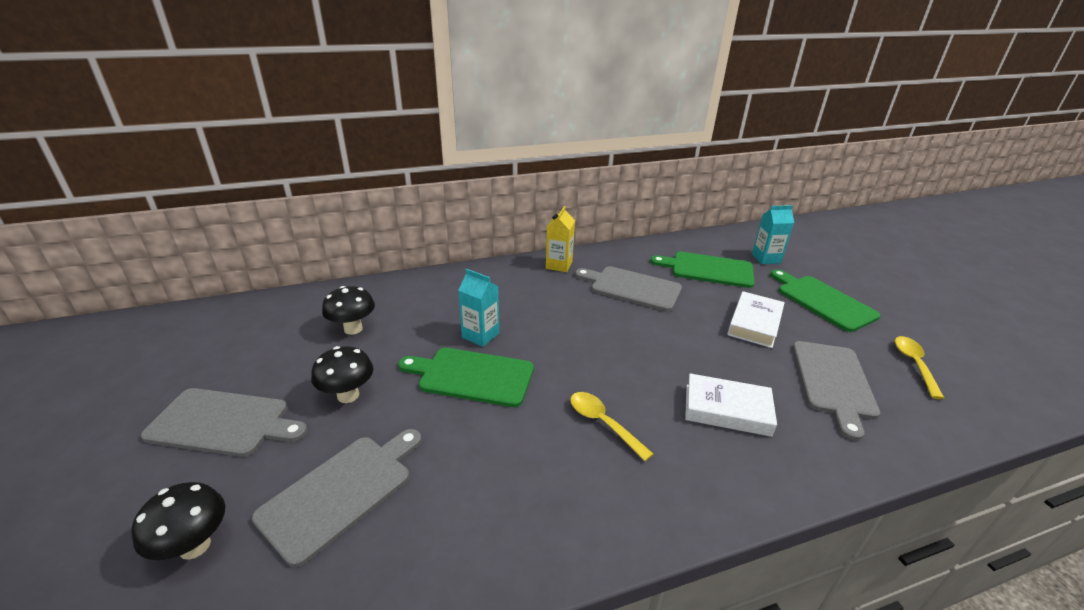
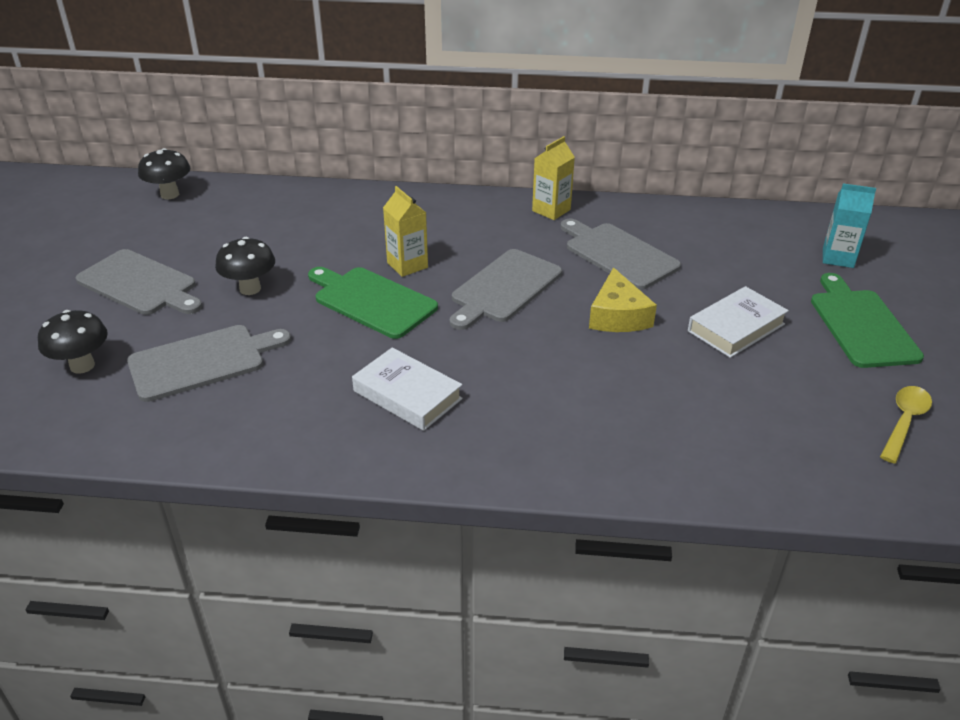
camera: 25 degrees right, 5 degrees up
(353, 329) = (288, 230): black mushroom -> black mushroom (170, 194)
(480, 335) = (407, 265): turquoise carton -> yellow carton
(603, 423) = (467, 375): yellow spoon -> none
(672, 336) = (618, 316): none -> yellow cheese
(708, 269) = (739, 254): green cutting board -> none
(727, 410) = (610, 400): white book -> white book (407, 395)
(833, 382) = (769, 410): grey cutting board -> grey cutting board (504, 288)

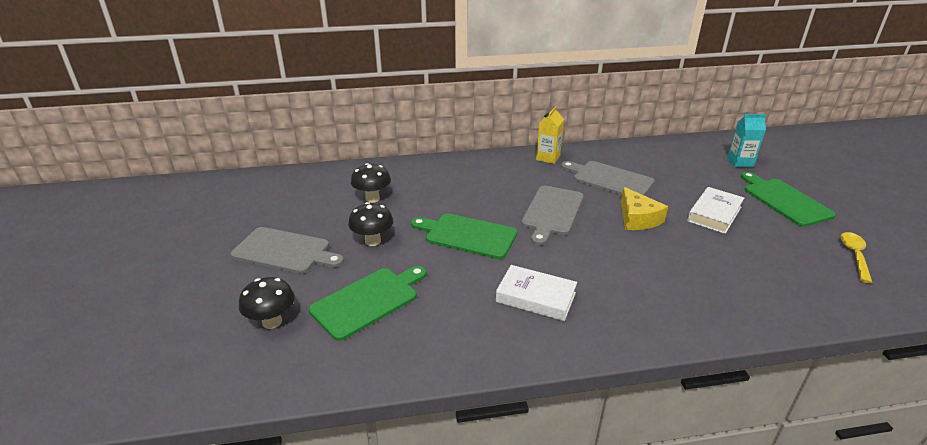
camera: 15 degrees left, 5 degrees down
(170, 194) = (271, 183): black mushroom -> black mushroom (372, 198)
(202, 361) = (368, 301): grey cutting board -> green cutting board
(407, 265) = (476, 207): yellow carton -> none

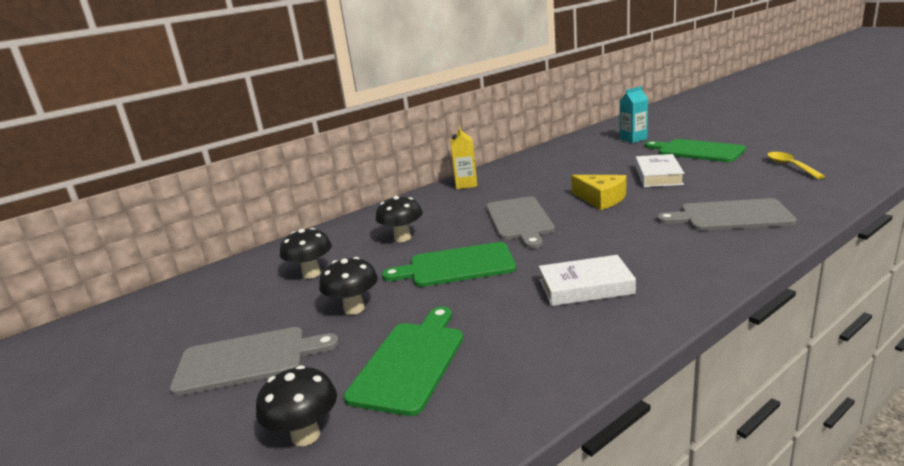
camera: 25 degrees left, 10 degrees down
(455, 192) = (402, 238): none -> black mushroom
(609, 179) = (542, 181): grey cutting board -> grey cutting board (730, 216)

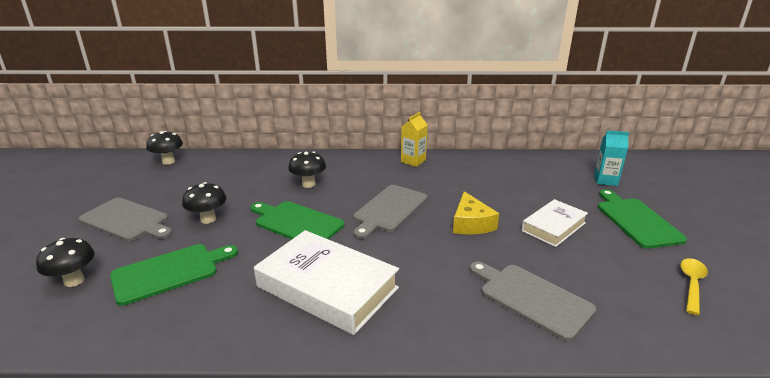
camera: 35 degrees right, 5 degrees up
(311, 274) = (231, 183): black mushroom -> black mushroom (168, 161)
(585, 287) = (327, 287): white book -> white book, size x1.71

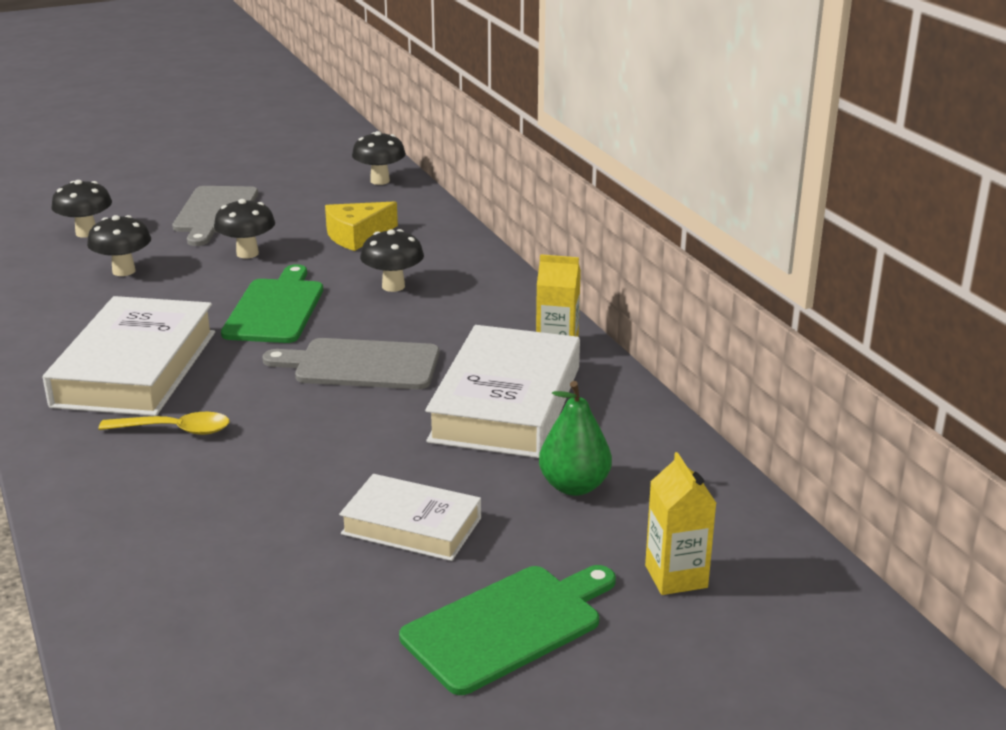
camera: 65 degrees right, 0 degrees up
(169, 272) = (124, 271): green cutting board -> black mushroom
(455, 182) = (506, 403): none -> white book
(471, 223) = (366, 442): yellow cheese -> yellow cheese (357, 235)
(531, 298) = (178, 526): grey cutting board -> none
(534, 184) = (574, 486): none -> green pear
(605, 180) = (676, 576): turquoise carton -> yellow carton
(691, 284) = (297, 697): yellow spoon -> yellow spoon (175, 430)

